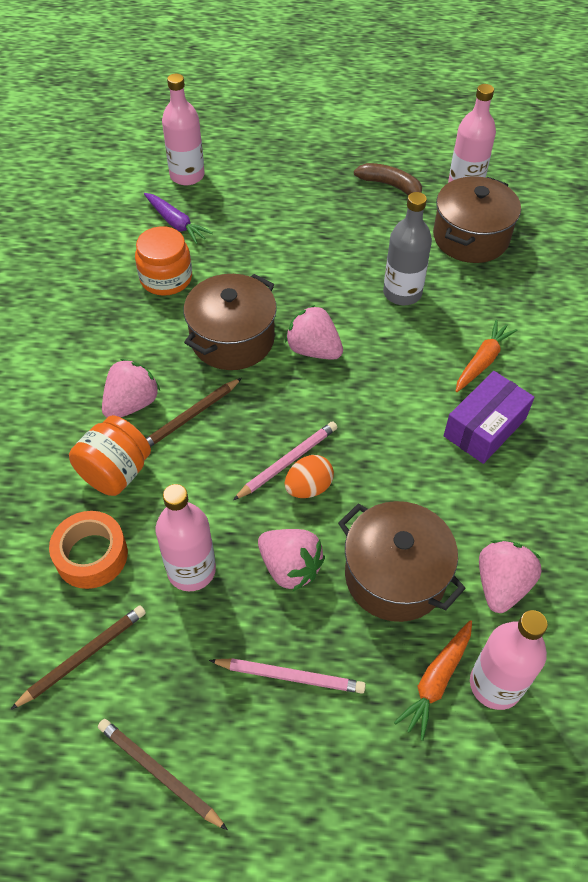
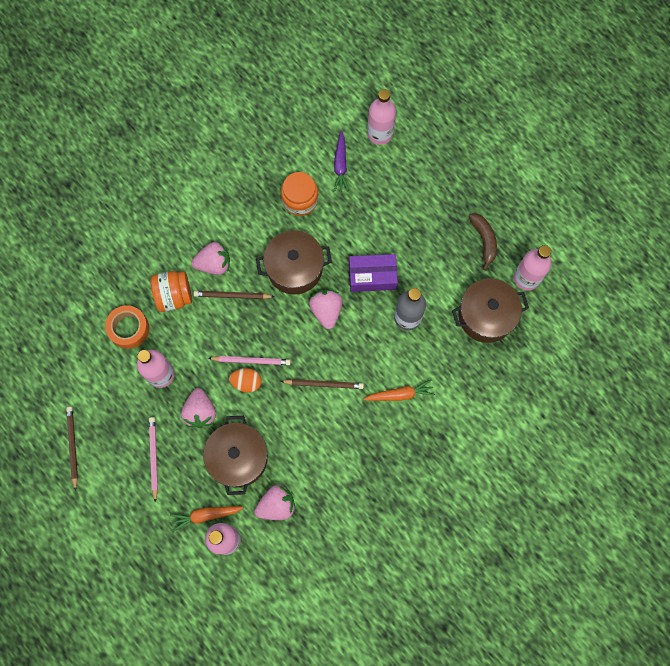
camera: 45 degrees right, 20 degrees up
(83, 656) = (87, 372): brown pencil -> brown pencil (324, 384)
(290, 676) = (154, 457): pink pencil -> pink pencil turned 150 degrees counterclockwise
(484, 427) = (358, 429): purple box -> purple box (372, 276)

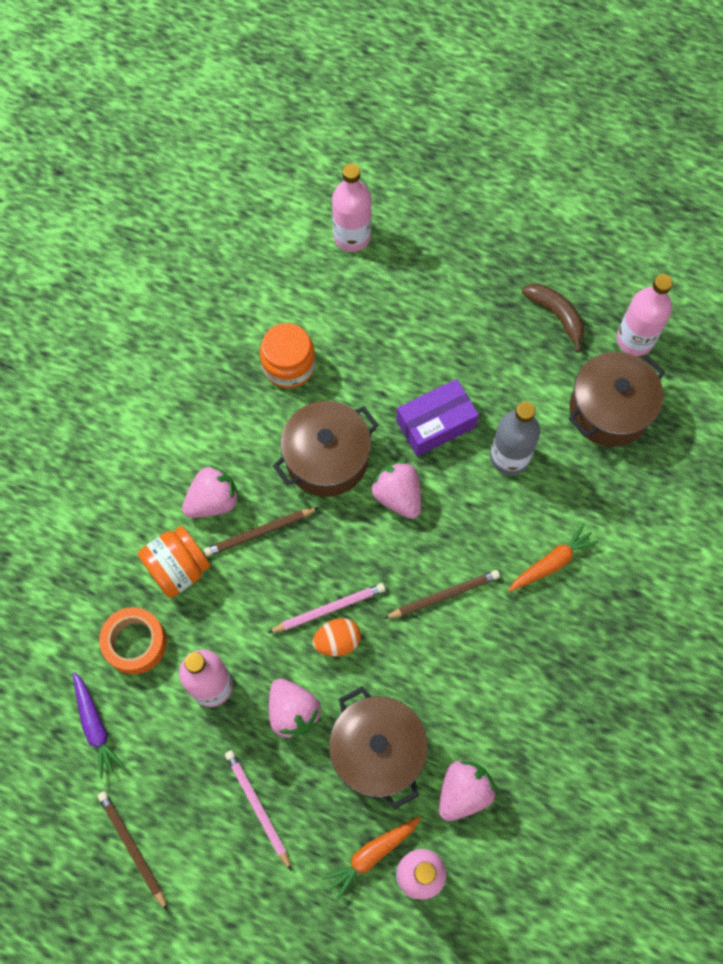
camera: 25 degrees left, 5 degrees down
(340, 165) = (320, 298): purple carrot -> purple carrot (95, 727)

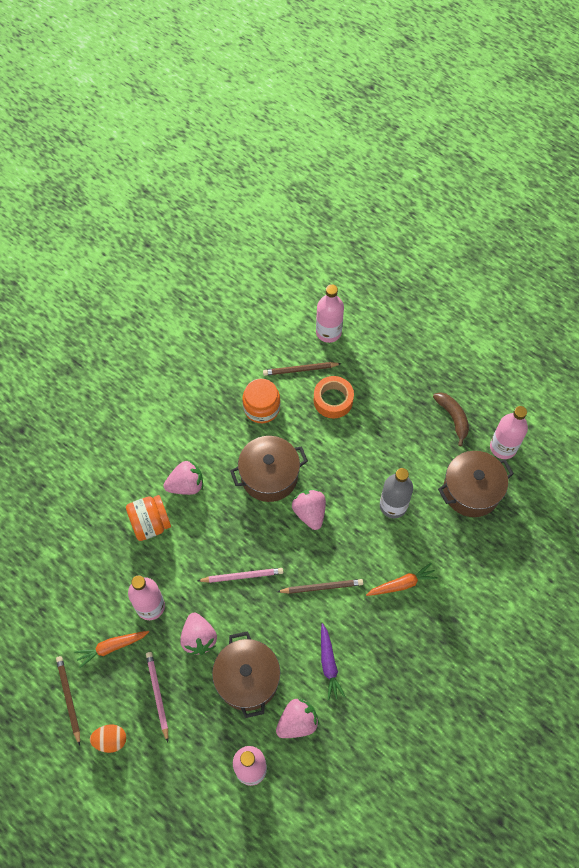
camera: 15 degrees right, 5 degrees down
(95, 727) = (67, 613): purple carrot -> purple carrot (329, 664)
(135, 643) = (109, 565): orange tape -> orange tape (333, 400)
(259, 532) = (210, 513): brown pencil -> brown pencil (300, 370)
(337, 641) = (241, 599): orange egg -> orange egg (110, 740)
(371, 855) = (224, 747): orange carrot -> orange carrot (111, 647)
(436, 424) = (349, 471): purple box -> none

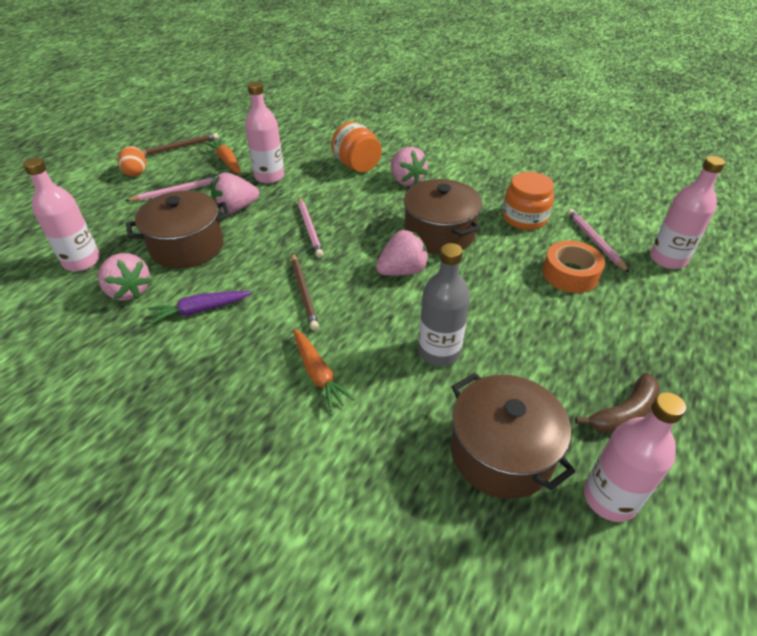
camera: 80 degrees right, 20 degrees down
(300, 370) = (595, 241): brown pencil -> pink pencil

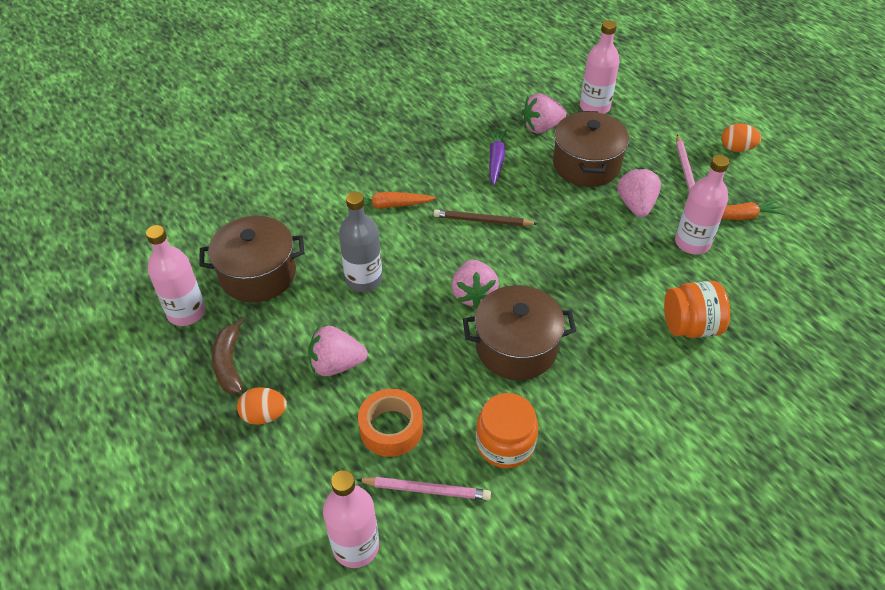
camera: 115 degrees right, 5 degrees up
(179, 147) = (785, 185): brown pencil -> none
(309, 228) = (575, 249): pink pencil -> none
(406, 180) = (637, 361): pink strawberry -> pink strawberry (336, 364)
(641, 355) = (264, 415): none -> orange egg

